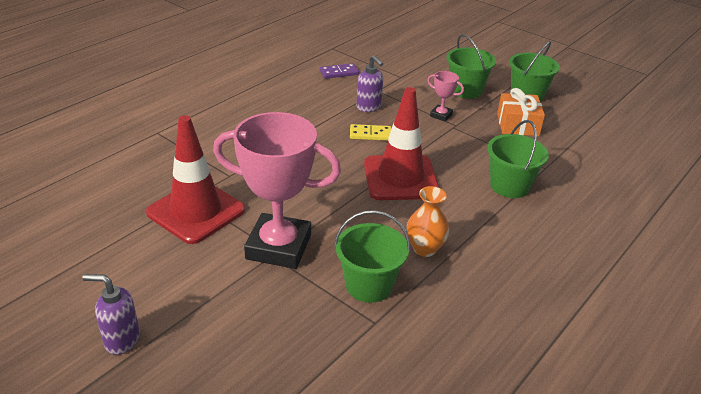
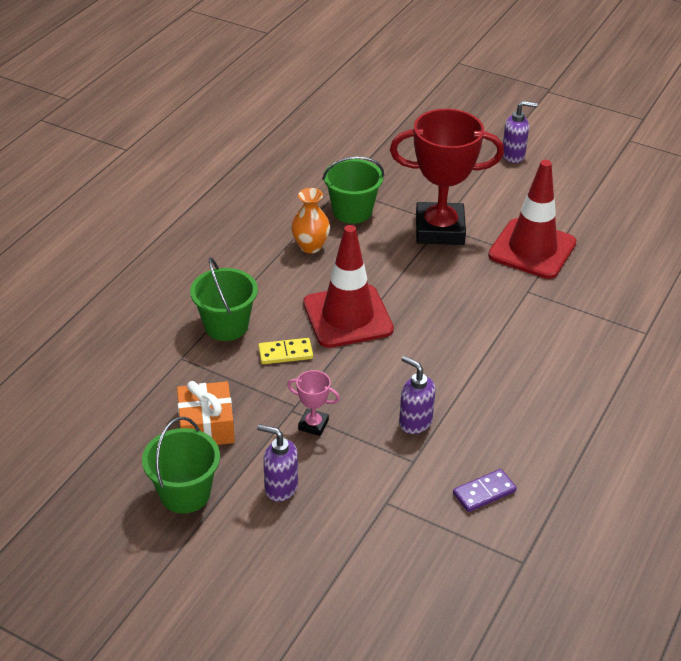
camera: 170 degrees right, 5 degrees up
(278, 247) = (439, 229): pink trophy -> red trophy
(370, 134) = (398, 373): yellow domino -> yellow domino (285, 353)
(466, 90) = (280, 488): green bucket -> purple soap dispenser

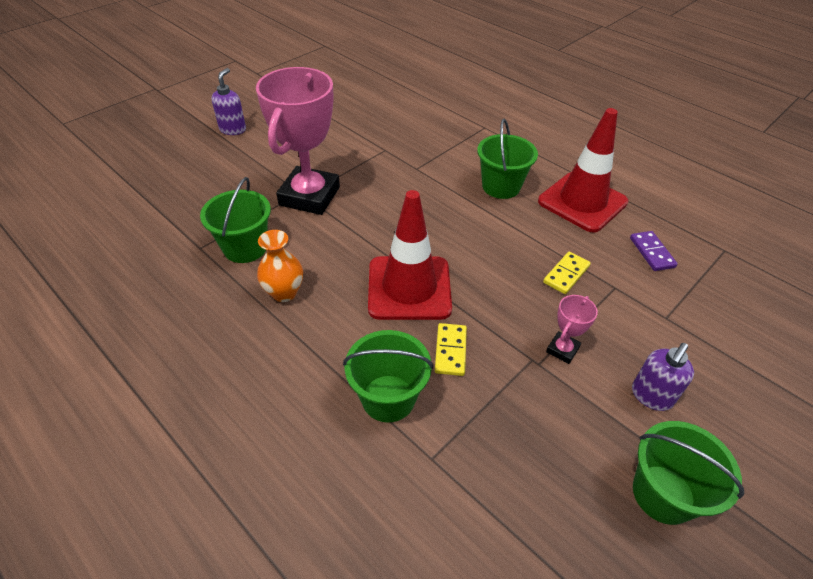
camera: 75 degrees left, 5 degrees up
(206, 426) = (555, 451): orange gift -> none
(415, 422) = (566, 274): purple soap dispenser -> yellow domino
(439, 229) = (309, 196): red trophy -> pink trophy
(532, 249) = (365, 152): red traffic cone -> red traffic cone (582, 202)
(534, 359) = (501, 186): none -> green bucket

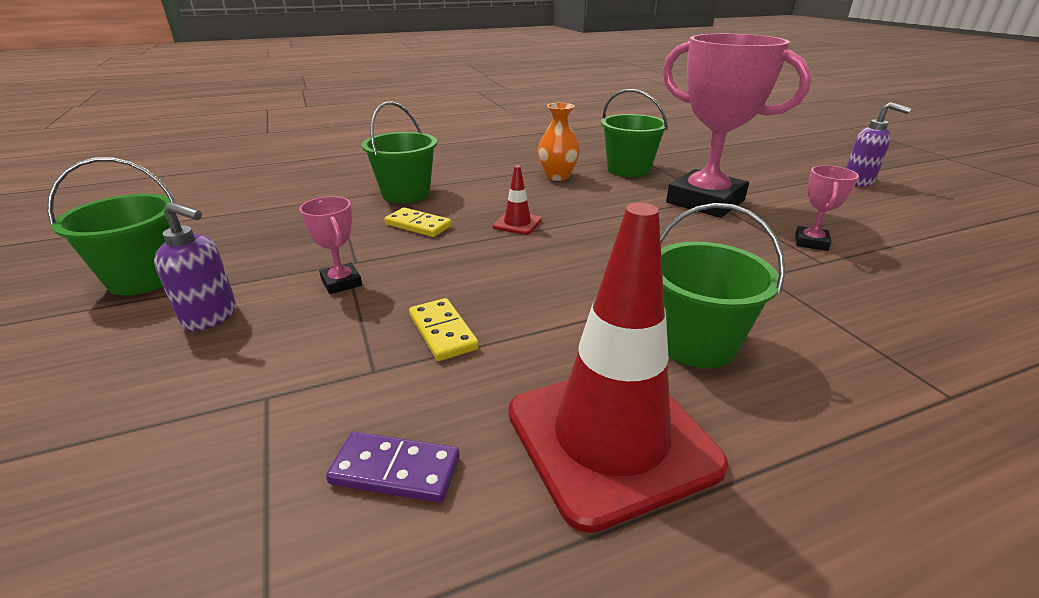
camera: 115 degrees right, 15 degrees down
(359, 152) = (811, 242): none -> pink trophy
(409, 288) = (517, 223): red traffic cone -> red traffic cone, size x0.43
(651, 396) = (211, 317): purple soap dispenser -> purple soap dispenser turned 135 degrees clockwise

